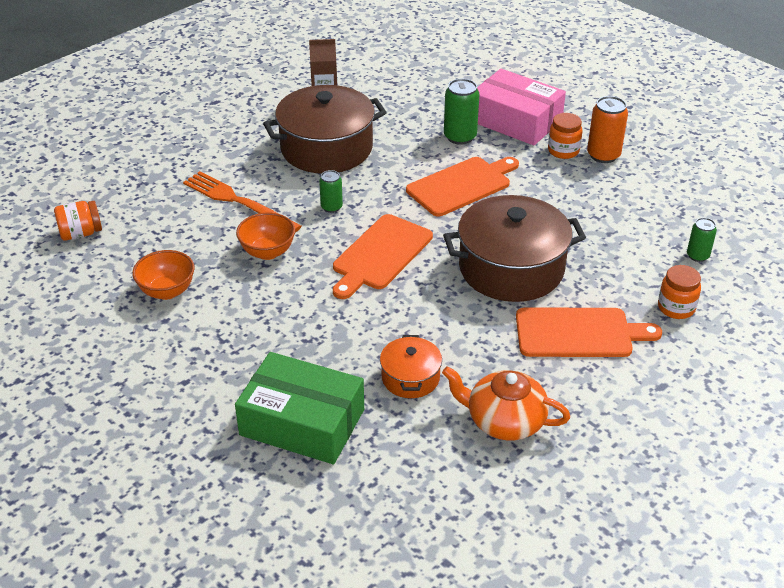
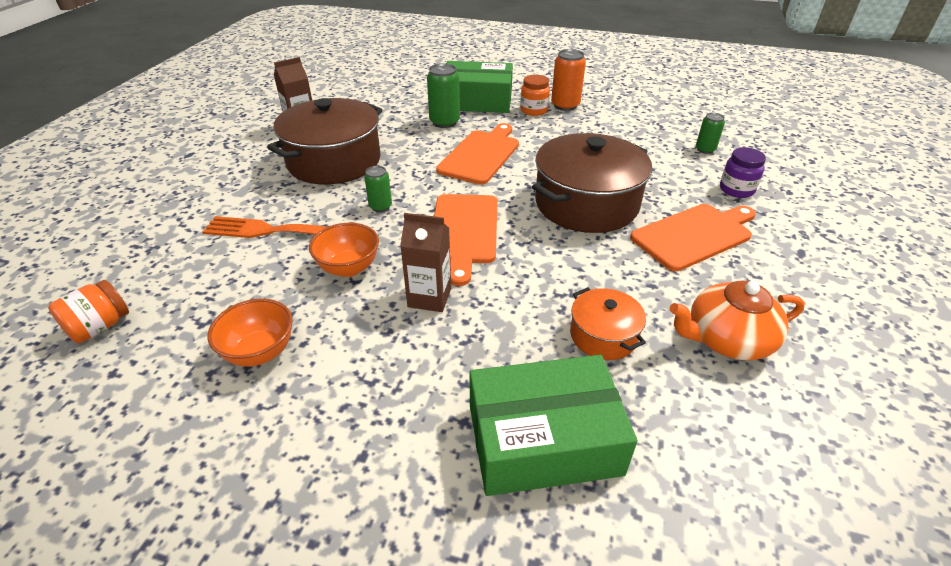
camera: 30 degrees left, 0 degrees up
(308, 298) = (429, 297): none -> brown carton
(515, 120) = (477, 100): pink box -> green box
(676, 308) = (736, 190): orange jar -> purple jar

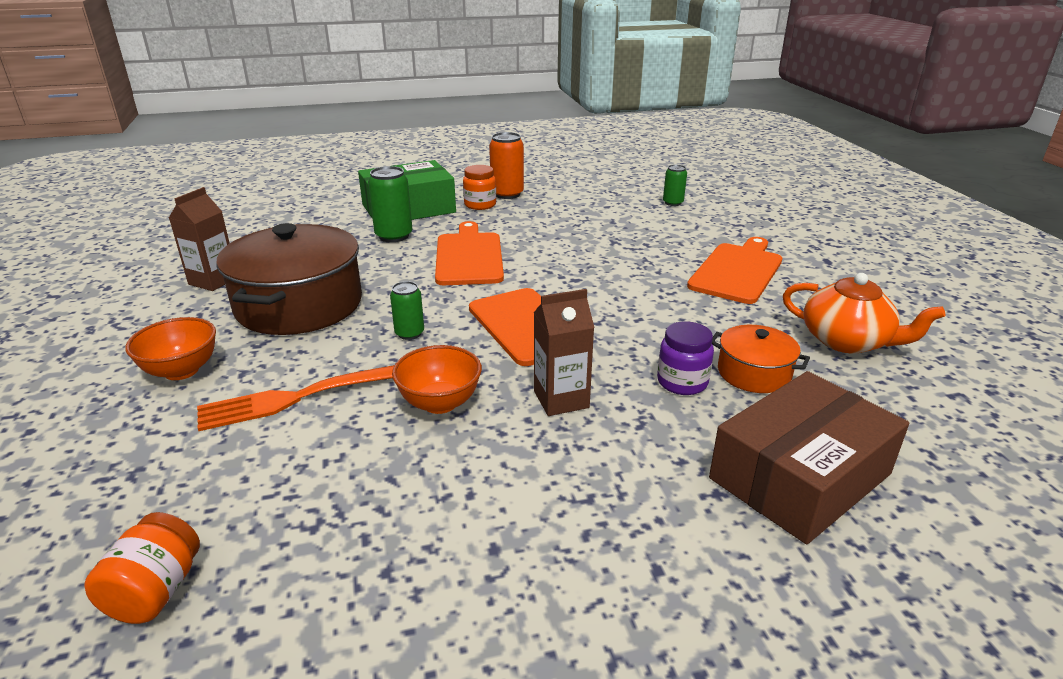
camera: 30 degrees left, 10 degrees down
(260, 352) = (427, 524): orange bowl -> orange bowl (181, 371)
(543, 440) = (800, 476): green box -> brown box
(586, 204) = (620, 272): brown pot -> none
(727, 339) = (847, 341): orange teapot -> orange teapot turned 105 degrees counterclockwise
(736, 190) = (731, 227): purple jar -> purple jar (682, 382)

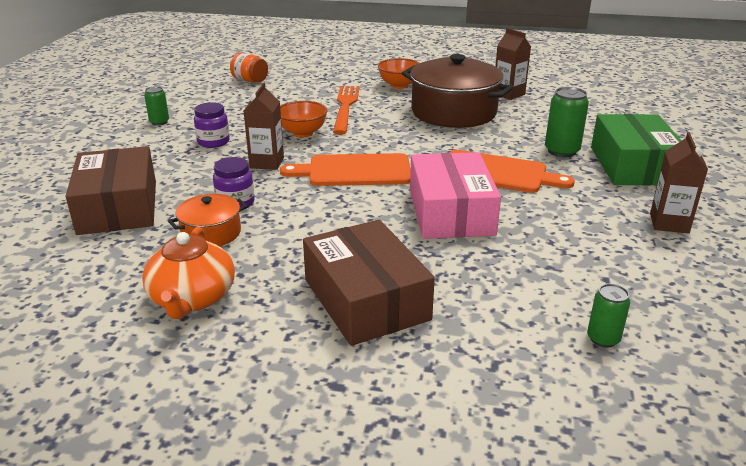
camera: 115 degrees right, 0 degrees up
(409, 333) = (386, 136): green can -> green can (159, 122)
(480, 205) = (634, 201): orange jar -> none
(507, 194) = (669, 223): orange can -> brown carton
(533, 484) = (213, 142): none -> purple jar
(570, 264) = (451, 212): none -> pink box
(737, 271) = (366, 299): orange cutting board -> brown box
(847, 341) = (192, 298): orange teapot -> orange teapot turned 60 degrees counterclockwise

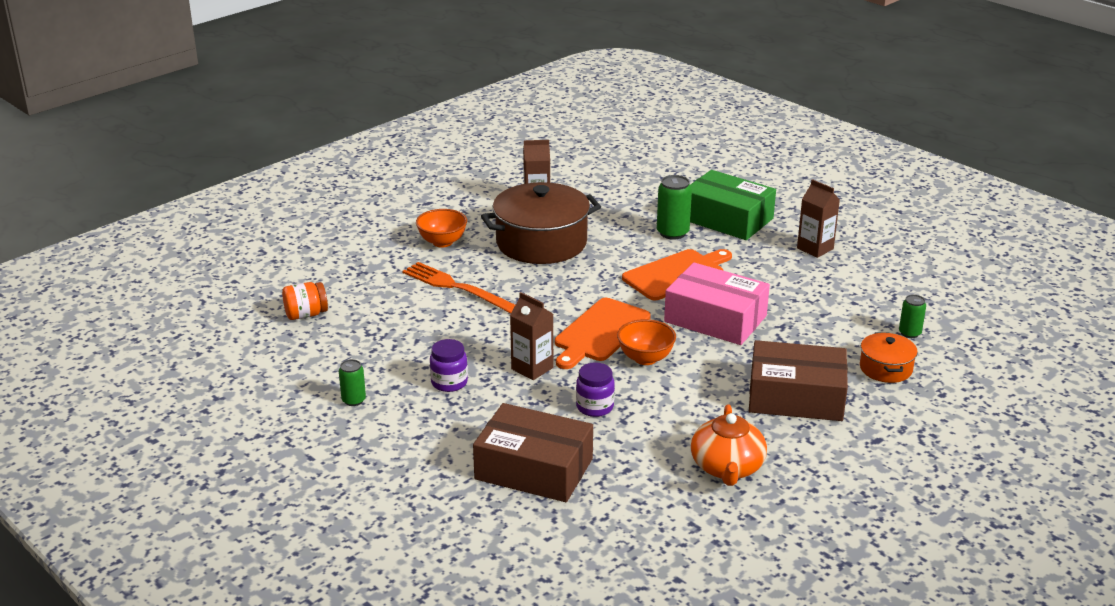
camera: 55 degrees left, 0 degrees up
(192, 298) = (727, 467): orange teapot -> orange teapot turned 60 degrees clockwise
(211, 233) = (635, 433): orange pot -> orange pot (885, 368)
(302, 133) = (490, 330): orange bowl -> orange bowl (645, 358)

